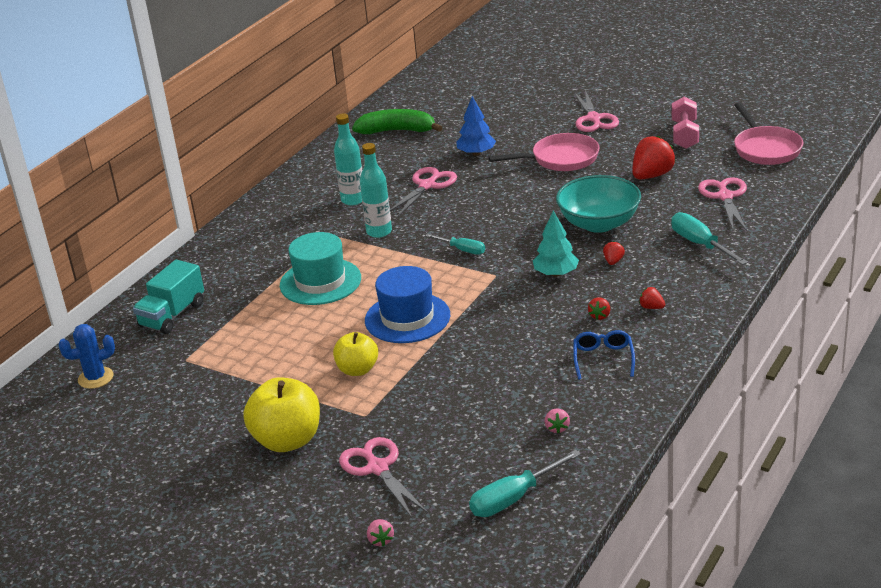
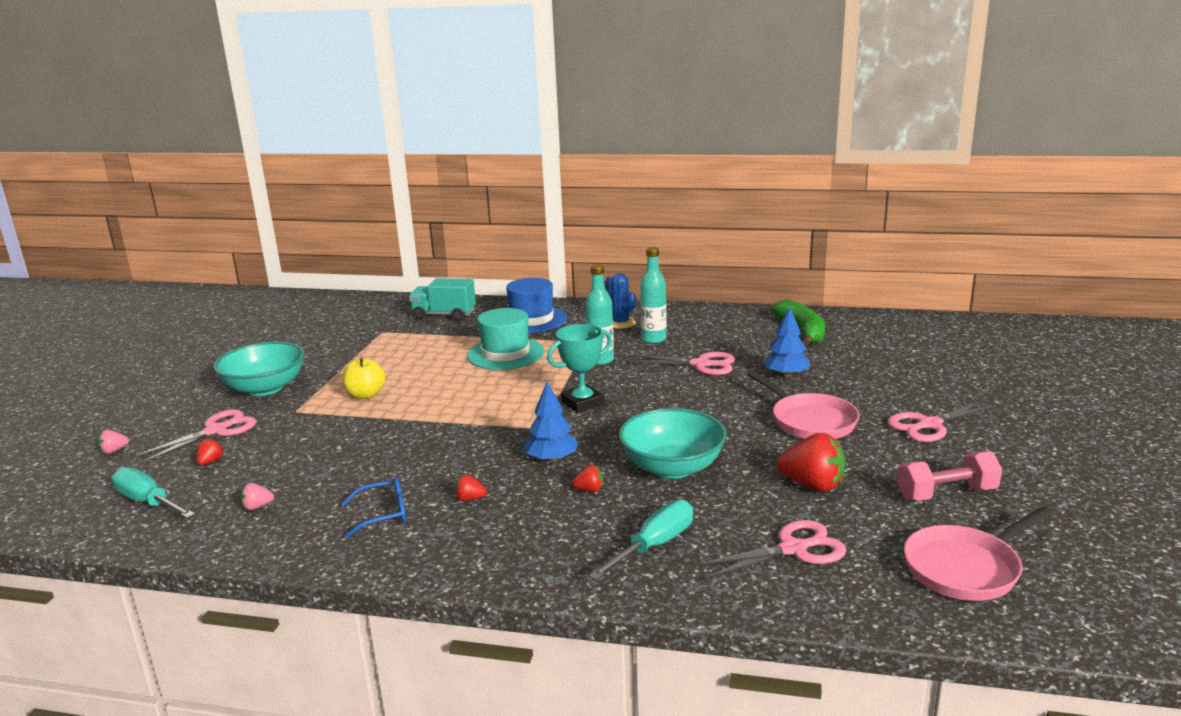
camera: 70 degrees right, 10 degrees down
(95, 378) = (358, 311): blue cactus -> blue cactus (621, 323)
(287, 440) = (265, 388): yellow apple -> turquoise bowl
(407, 318) = (451, 400): blue hat -> blue hat (531, 320)
(462, 250) = (582, 403): turquoise screwdriver -> turquoise trophy
(556, 273) = (552, 459): turquoise tree -> blue tree
(651, 307) = (493, 530): red strawberry -> red strawberry (210, 462)

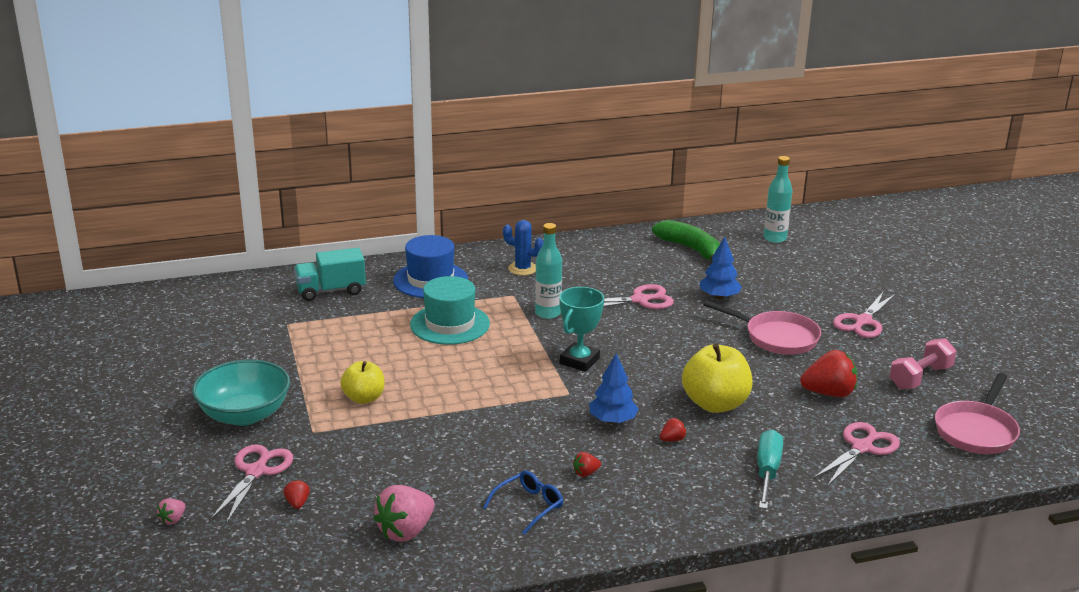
camera: 30 degrees left, 5 degrees up
(147, 502) = (289, 557): turquoise screwdriver -> none
(257, 507) = (406, 531): pink strawberry -> pink strawberry, size x2.12
(653, 339) = (571, 281): turquoise bottle -> turquoise bottle (775, 238)
(672, 467) = (715, 404): turquoise bowl -> yellow apple

